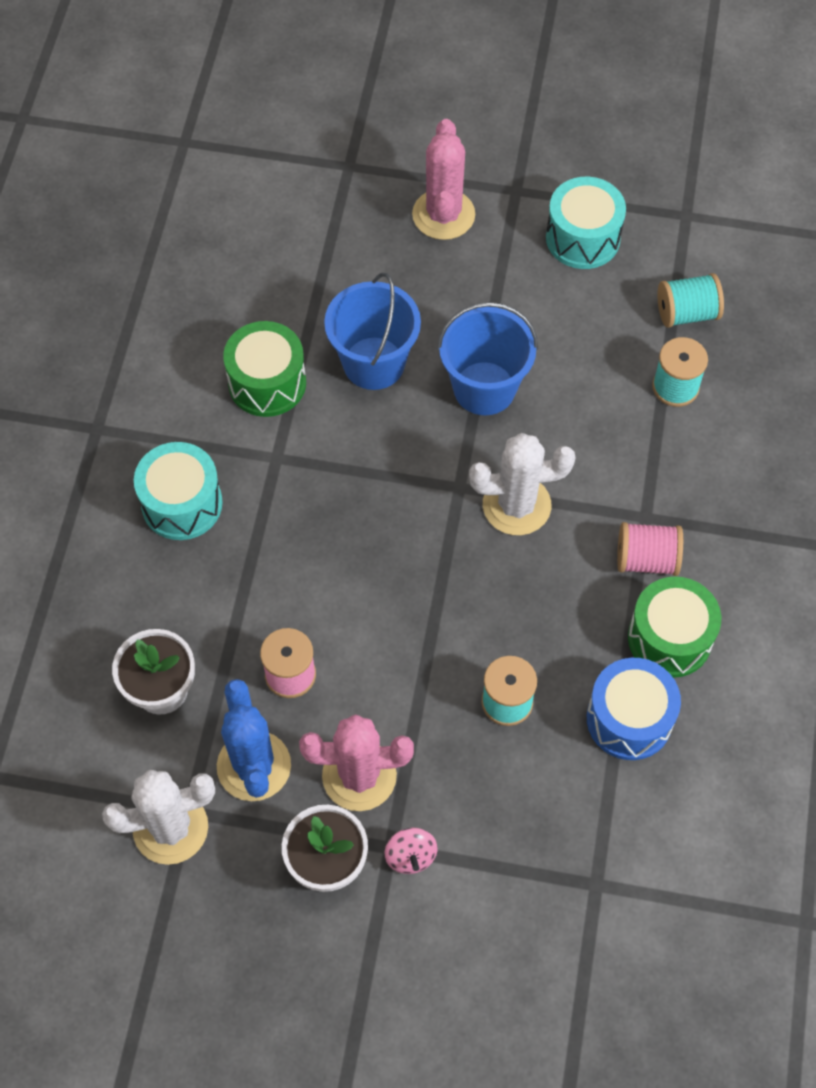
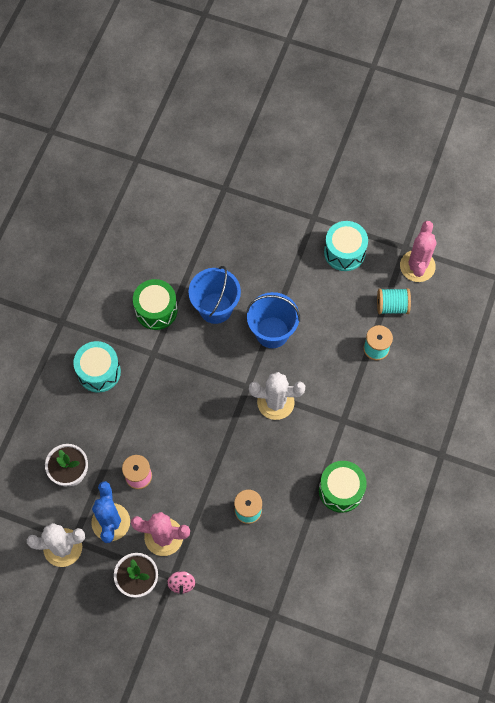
camera: 10 degrees right, 5 degrees up
(443, 215) = (270, 226): pink cactus -> pink cactus (417, 266)
(629, 719) = (310, 531): blue drum -> none
(646, 559) = (338, 444): pink spool -> none

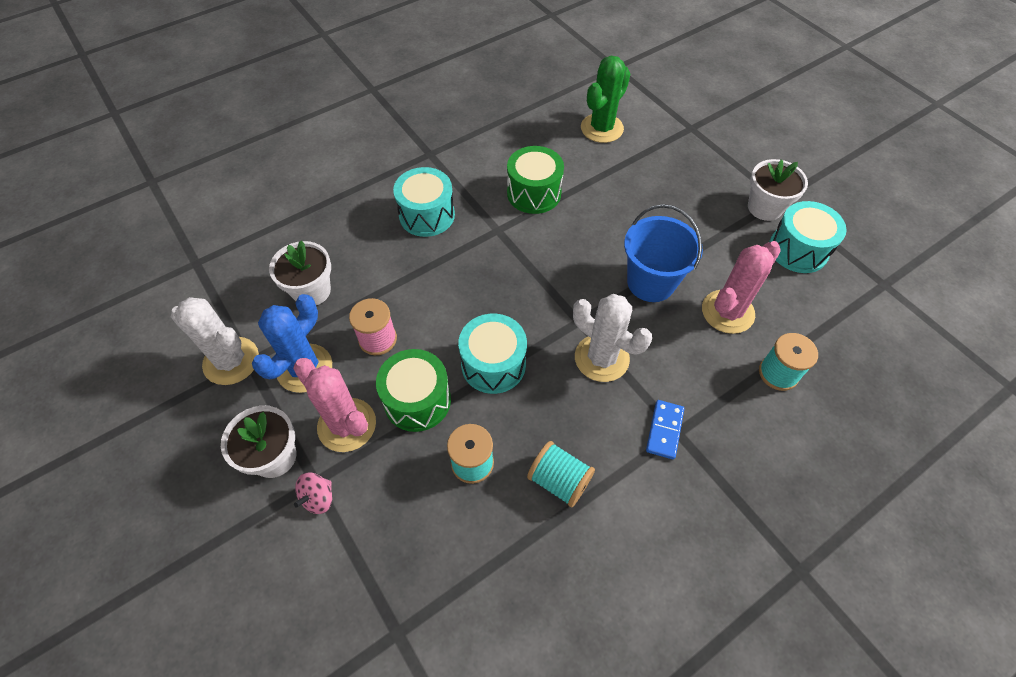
camera: 35 degrees right, 10 degrees down
(164, 226) = (602, 128): none -> green cactus
(215, 308) = (601, 224): blue bucket -> none
(218, 446) = (493, 364): none -> turquoise drum
(308, 230) = (765, 207): none -> white flower pot
(336, 424) = (664, 430): none -> blue domino
(341, 490) = (615, 521): green drum -> green drum (417, 400)
(392, 306) = (829, 337): turquoise spool -> turquoise spool (559, 480)
(417, 266) = (891, 312): pink cactus -> pink cactus (727, 312)

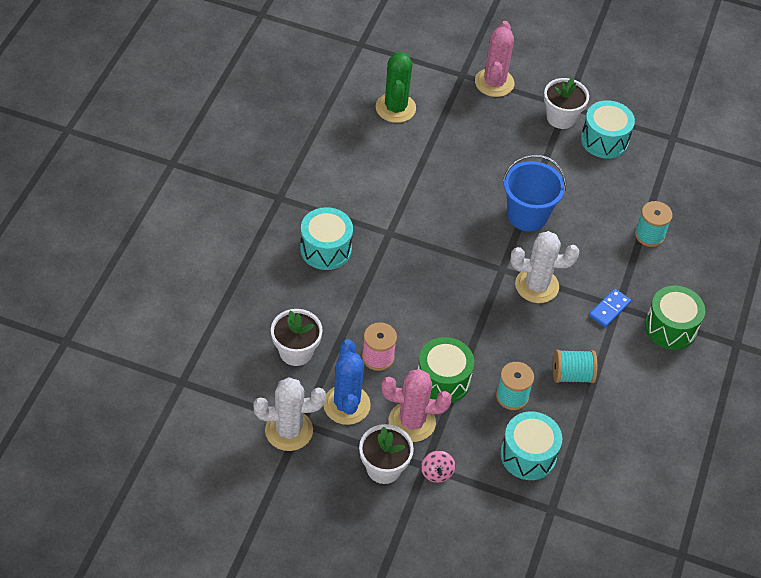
camera: 40 degrees left, 5 degrees down
(493, 364) = (471, 329): turquoise drum -> turquoise drum (528, 455)
(534, 193) = (390, 189): green drum -> green drum (670, 327)
(664, 430) = (609, 309): blue domino -> blue domino turned 60 degrees clockwise
(727, 312) = (591, 210): pink cactus -> pink cactus (494, 83)

